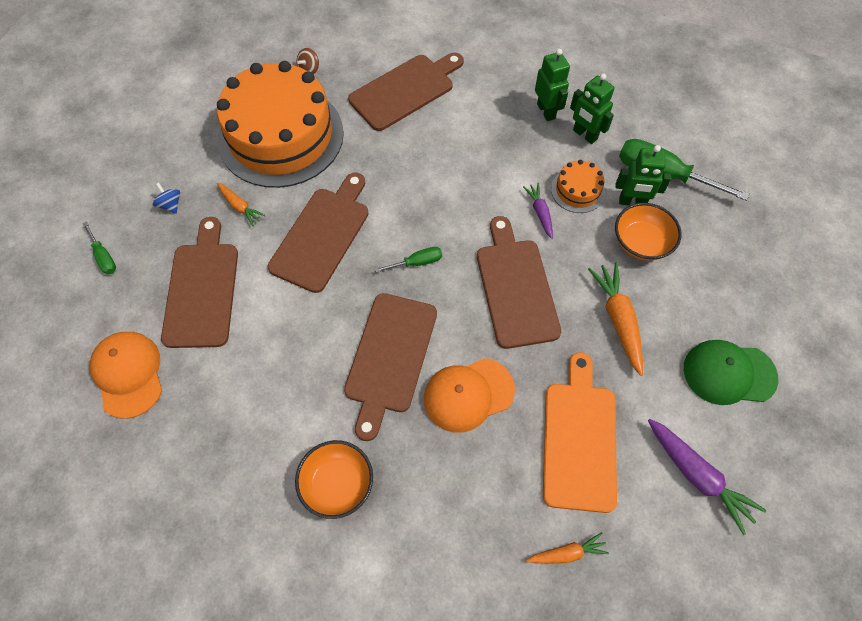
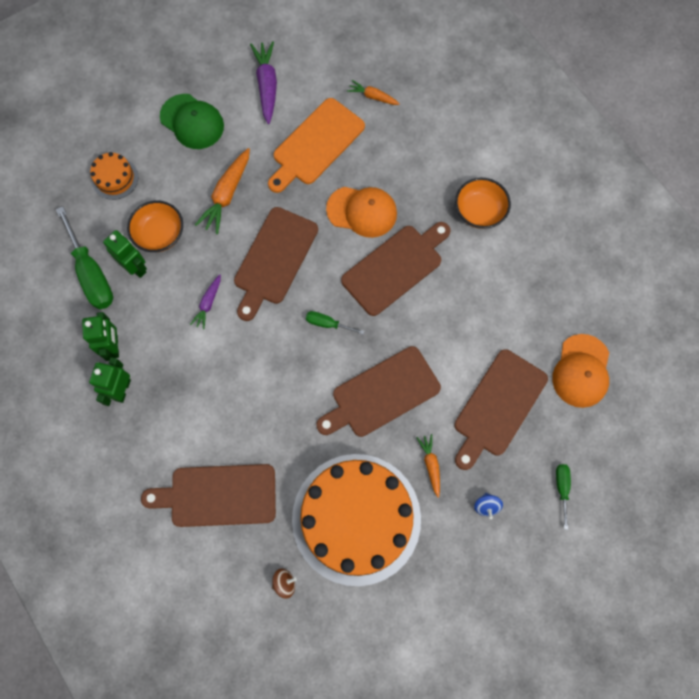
camera: 145 degrees left, 10 degrees up
(577, 190) = (165, 303): orange cake -> orange cake (115, 178)

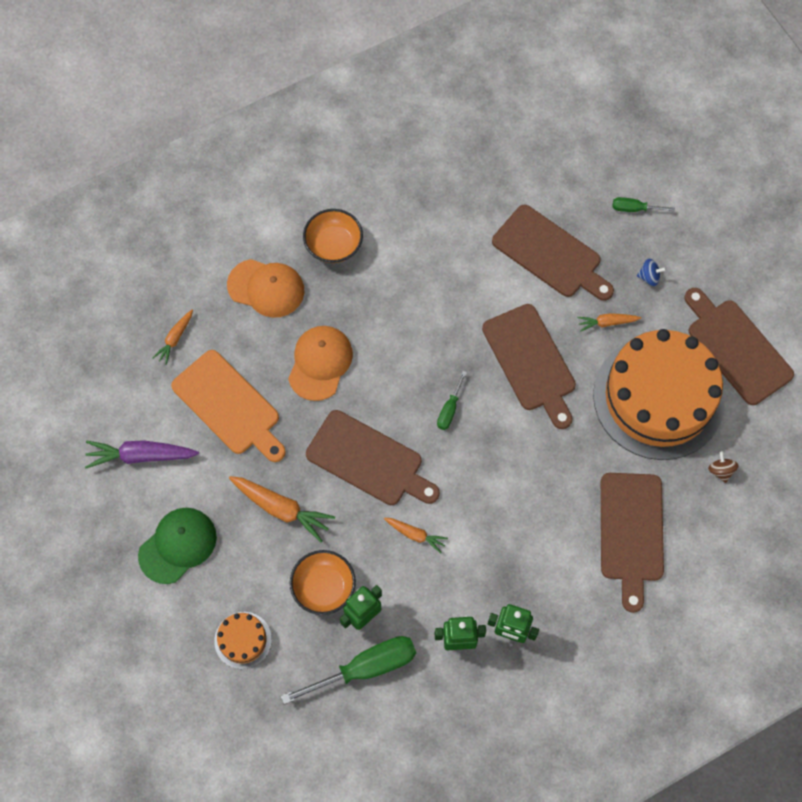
camera: 85 degrees left, 5 degrees down
(208, 303) = (415, 535): purple carrot -> orange carrot
(395, 267) = (390, 335): brown cutting board -> brown cutting board (736, 348)
(581, 371) = (518, 174): orange cap -> orange cap (266, 288)

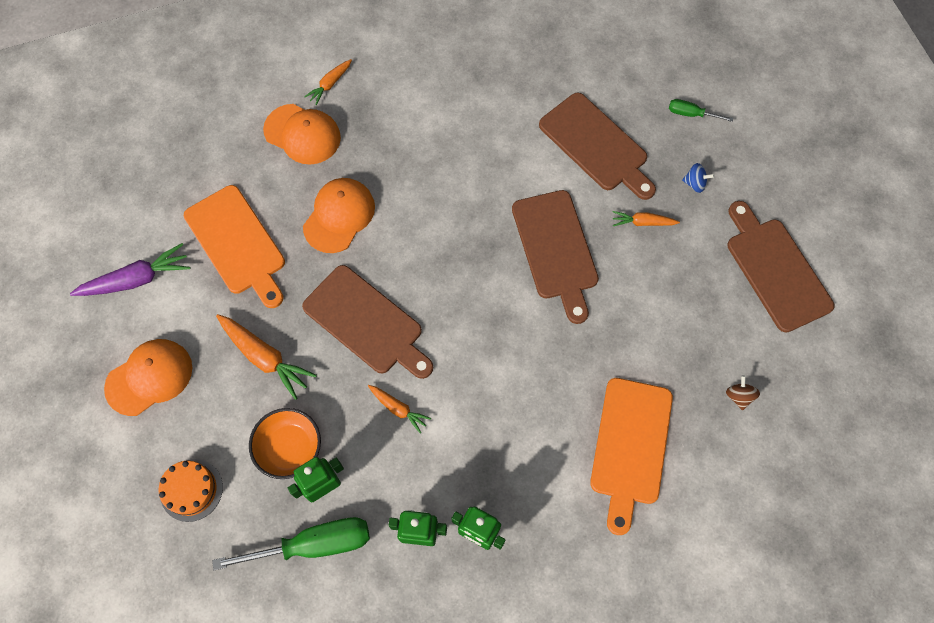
camera: 10 degrees right, 0 degrees up
(141, 456) = (136, 279): purple carrot -> purple carrot turned 150 degrees clockwise
(175, 339) = (200, 169): orange carrot -> orange carrot (330, 84)
(178, 545) = (149, 377): green cap -> orange cap
(333, 245) = (379, 103): orange bowl -> none
(450, 409) = (462, 284): green screwdriver -> none
(631, 532) = (630, 446): brown cutting board -> orange cutting board
(658, 397) = (684, 307): orange cake -> none

